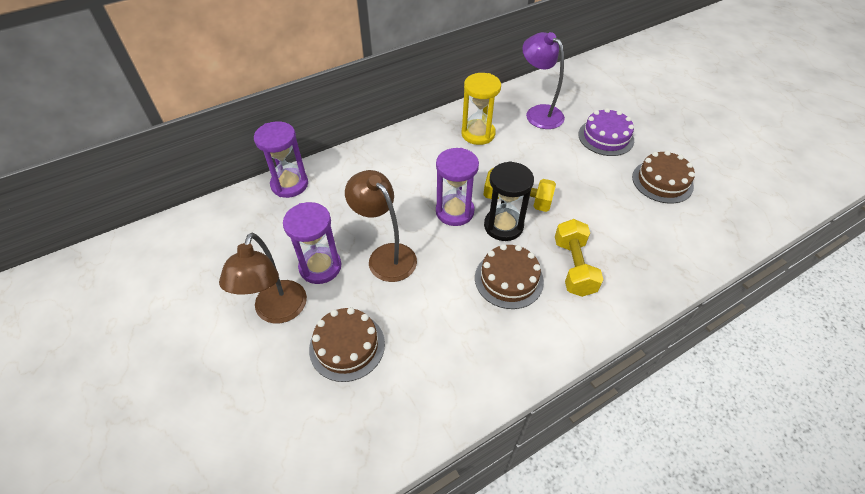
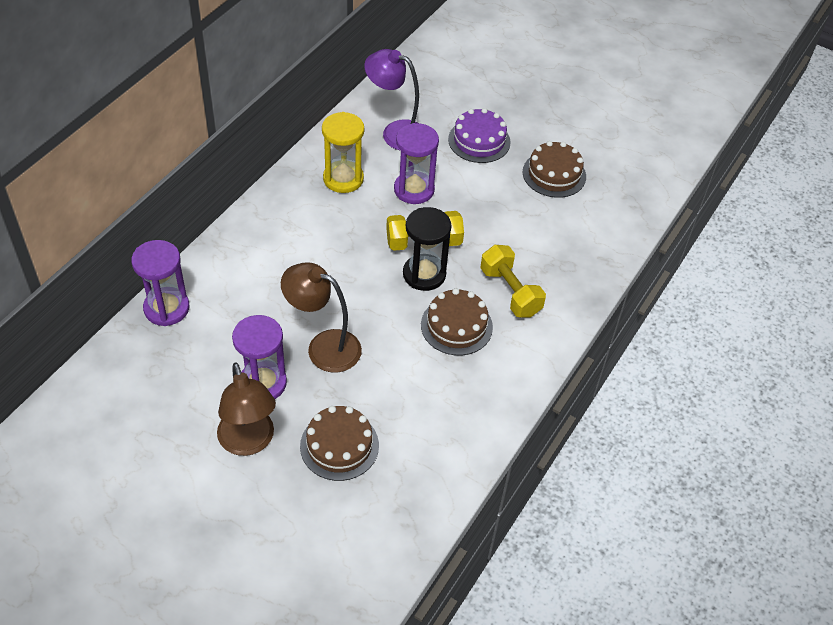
camera: 30 degrees left, 0 degrees up
(454, 211) = (367, 276): purple hourglass -> purple hourglass (414, 190)

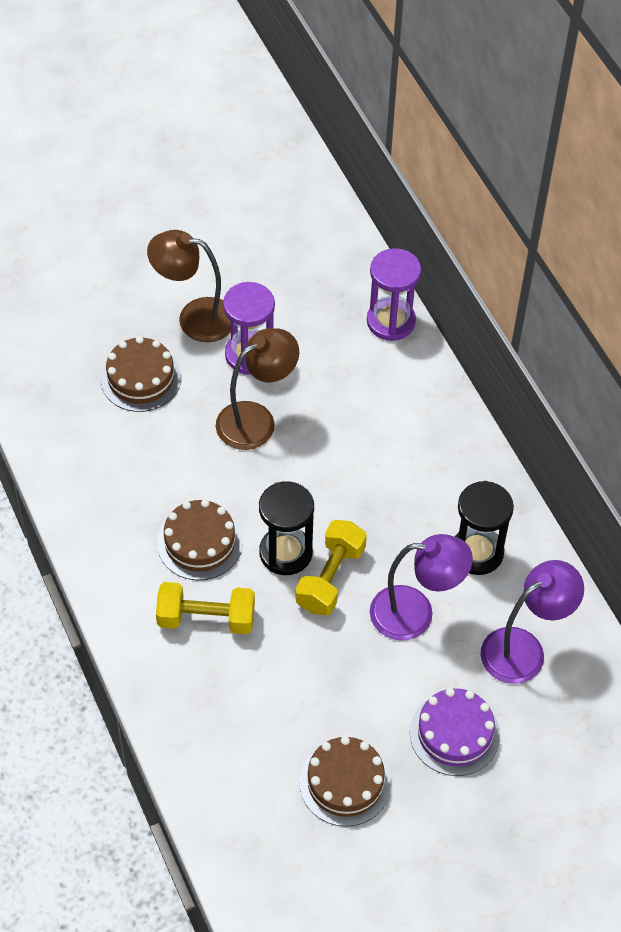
camera: 125 degrees right, 5 degrees up
(343, 179) = (477, 552): yellow hourglass -> black hourglass
(414, 190) = (415, 613): purple hourglass -> purple lamp

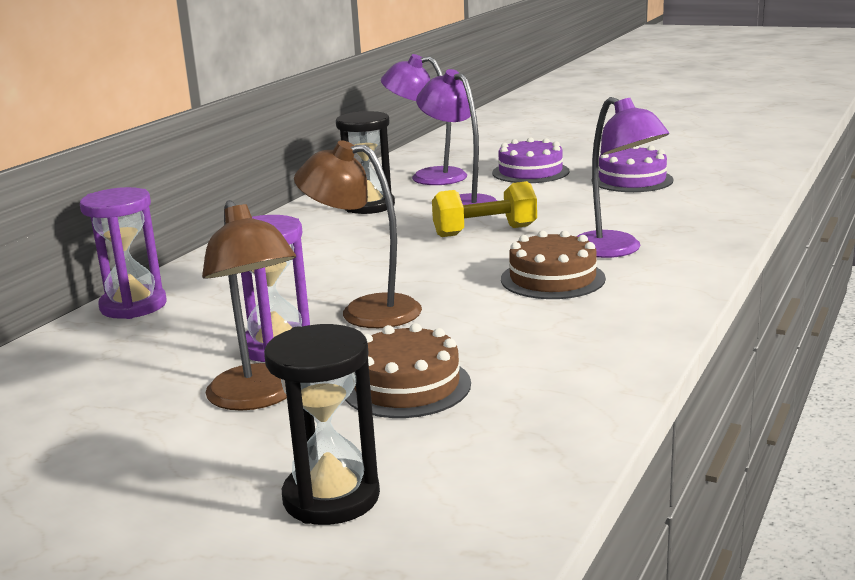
camera: 125 degrees left, 35 degrees down
(206, 618) = (616, 250): yellow dumbbell -> purple lamp
(285, 552) = (493, 250): black hourglass -> black hourglass (331, 497)
(345, 782) = (632, 180): brown cake -> purple cake

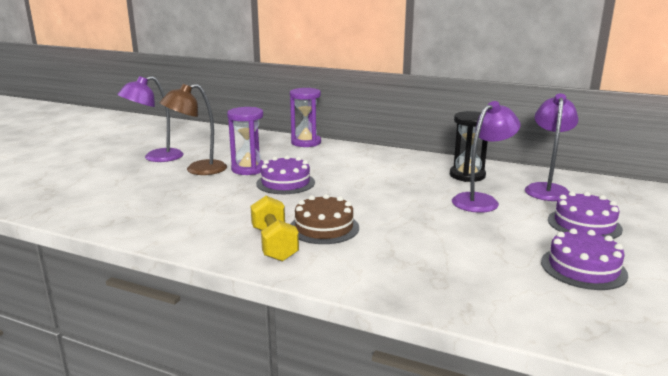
camera: 85 degrees right, 0 degrees up
(331, 497) = (107, 186): black hourglass -> none
(365, 311) = (285, 183): brown lamp -> purple cake
(406, 386) = (192, 194): brown cake -> none
(485, 231) = (419, 208): yellow dumbbell -> yellow dumbbell (274, 244)
(616, 250) = (379, 250): purple lamp -> purple lamp (156, 158)

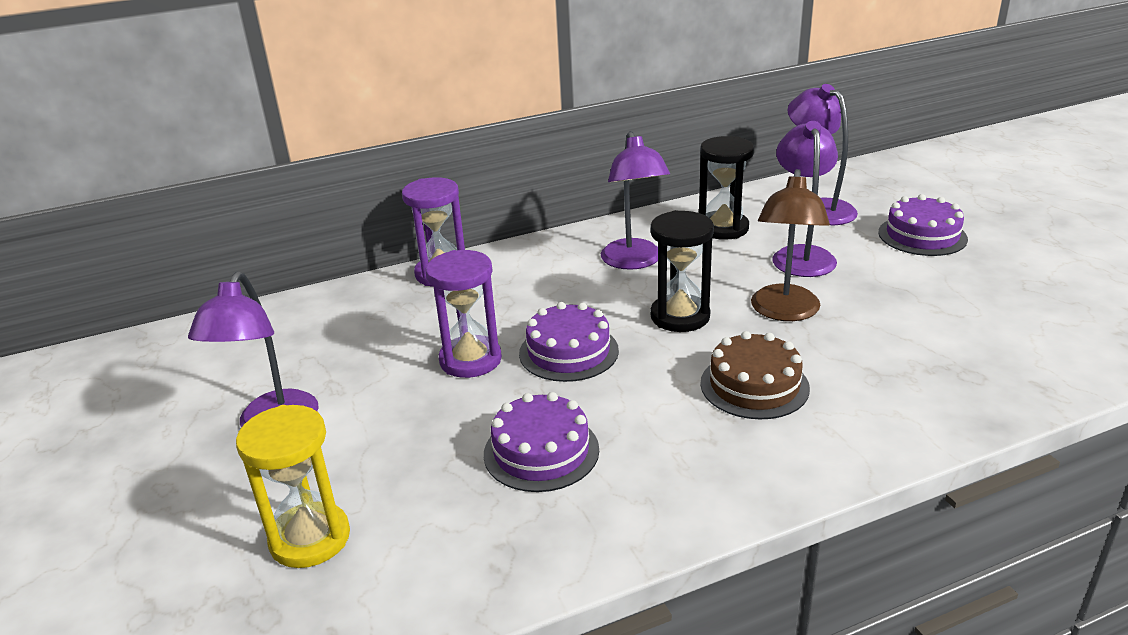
camera: 45 degrees left, 10 degrees up
(96, 186) = (310, 538): none -> yellow hourglass
(198, 170) = (401, 405): brown lamp -> brown lamp (784, 312)
(274, 244) = (761, 443): yellow dumbbell -> none
(358, 193) = (680, 316): none -> black hourglass
(390, 169) = (634, 262): none -> purple lamp
(583, 268) = (1012, 285): purple cake -> purple cake (541, 451)

